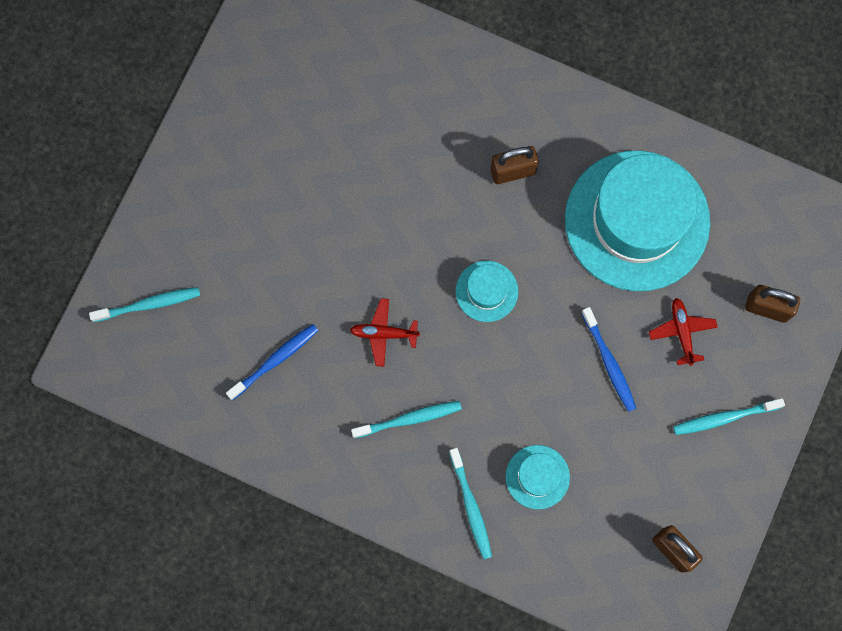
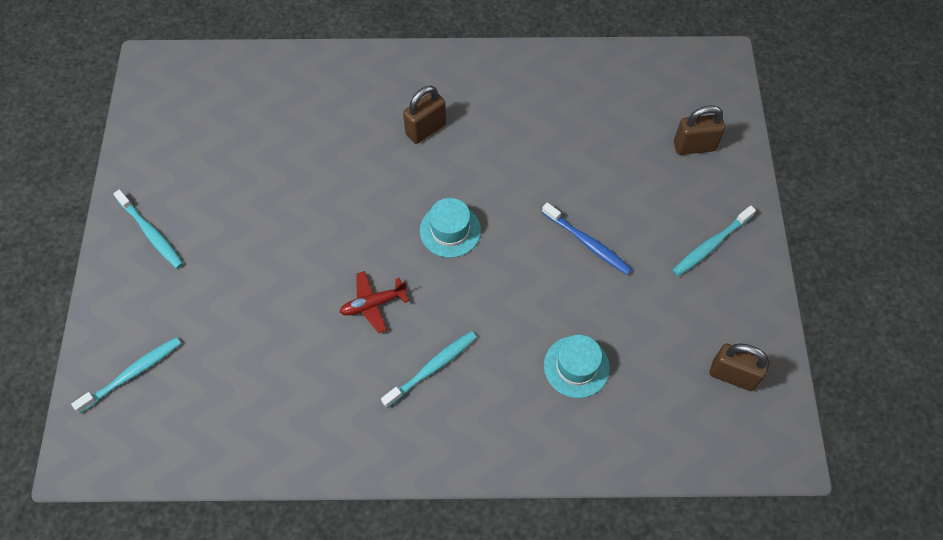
camera: 25 degrees left, 15 degrees down
(274, 361) = (279, 372): blue toothbrush -> none
(471, 506) = (528, 420): turquoise toothbrush -> turquoise toothbrush (151, 233)
(637, 220) = (550, 125): turquoise hat -> none
(682, 332) = (635, 193): red plane -> none

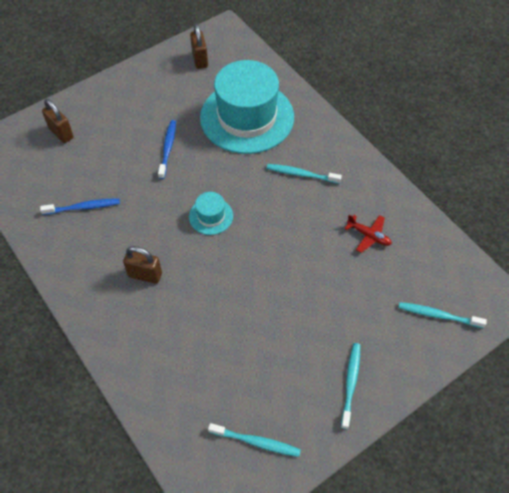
camera: 125 degrees left, 5 degrees down
(373, 304) = (289, 224): red plane -> red plane (369, 236)
(560, 117) = (83, 207): none -> blue toothbrush
(576, 366) = (247, 117): turquoise hat -> turquoise hat, size x2.33
(711, 245) = (127, 98): turquoise toothbrush -> turquoise toothbrush (256, 442)

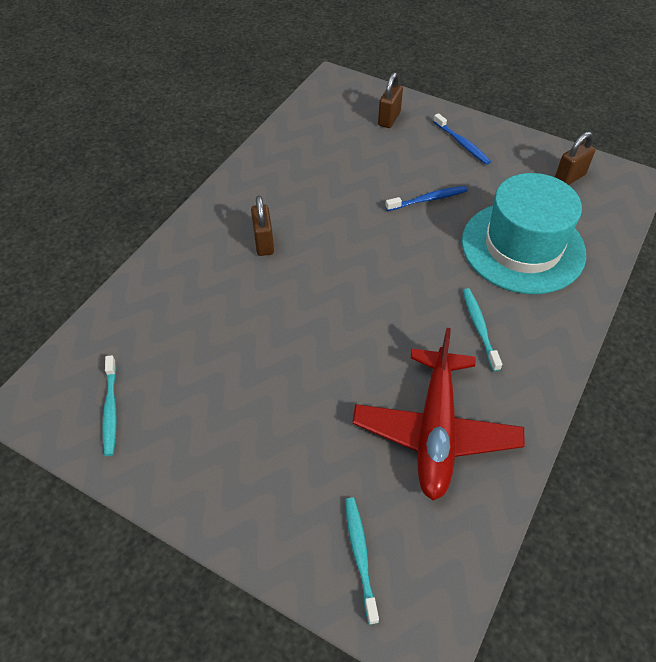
camera: 65 degrees right, 5 degrees down
(83, 207) = (314, 168): blue toothbrush -> blue toothbrush (462, 143)
(211, 216) = (366, 267): turquoise hat -> none
(350, 384) = (215, 480): turquoise toothbrush -> none
(369, 236) = (435, 431): red plane -> red plane, size x2.40

